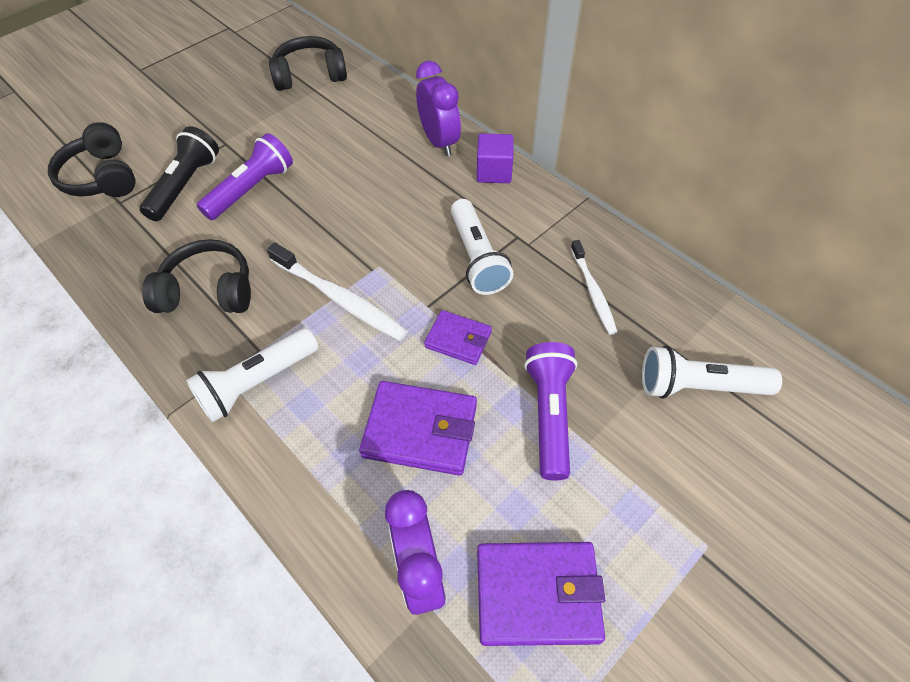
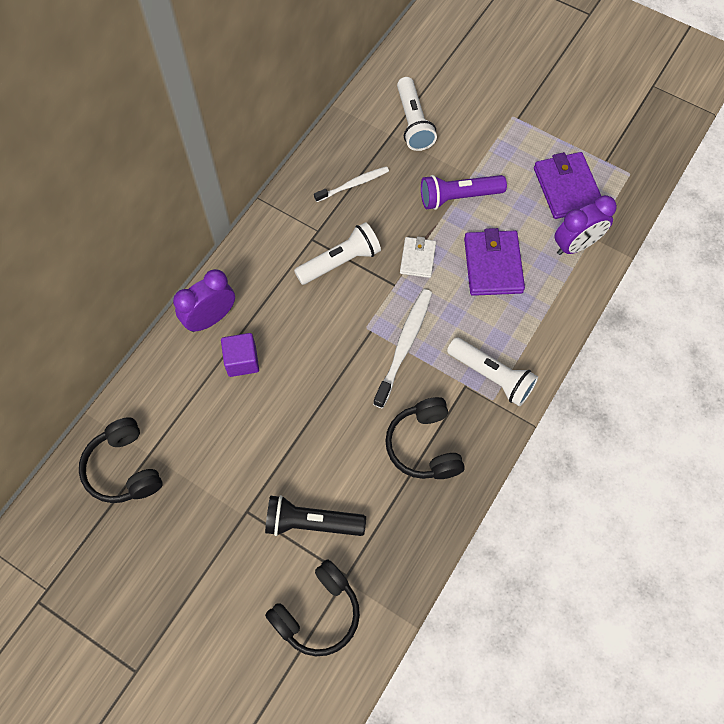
camera: 105 degrees left, 10 degrees up
(252, 189) = (304, 459): purple flashlight -> none
(458, 339) = (417, 259): purple wallet -> white wallet
(494, 172) = (242, 268): purple cube -> purple cube (242, 361)

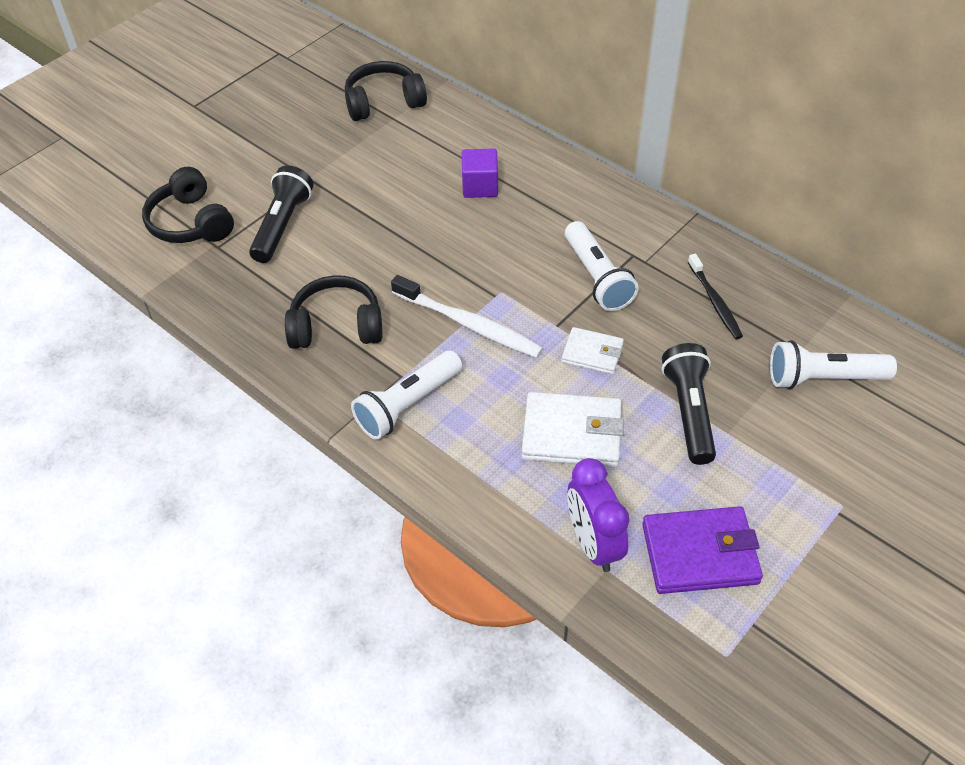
camera: 100 degrees right, 15 degrees down
(210, 318) = (537, 165): purple clock -> none
(353, 184) = (715, 302): white toothbrush -> black toothbrush
(458, 197) = (689, 412): purple flashlight -> black flashlight
(493, 265) = (572, 434): purple wallet -> white wallet

